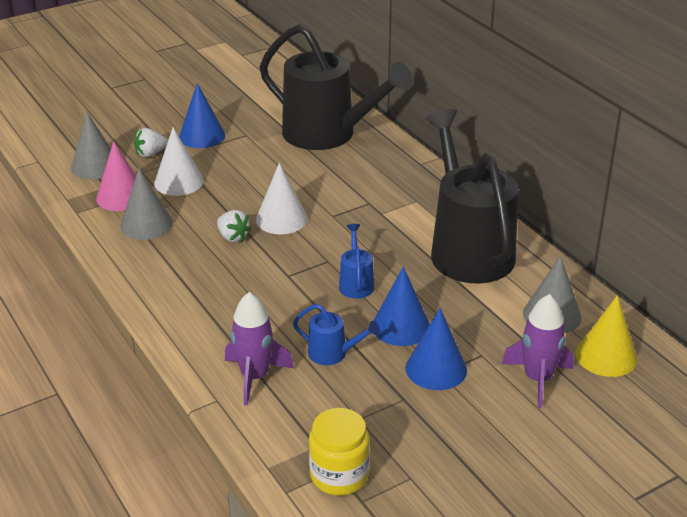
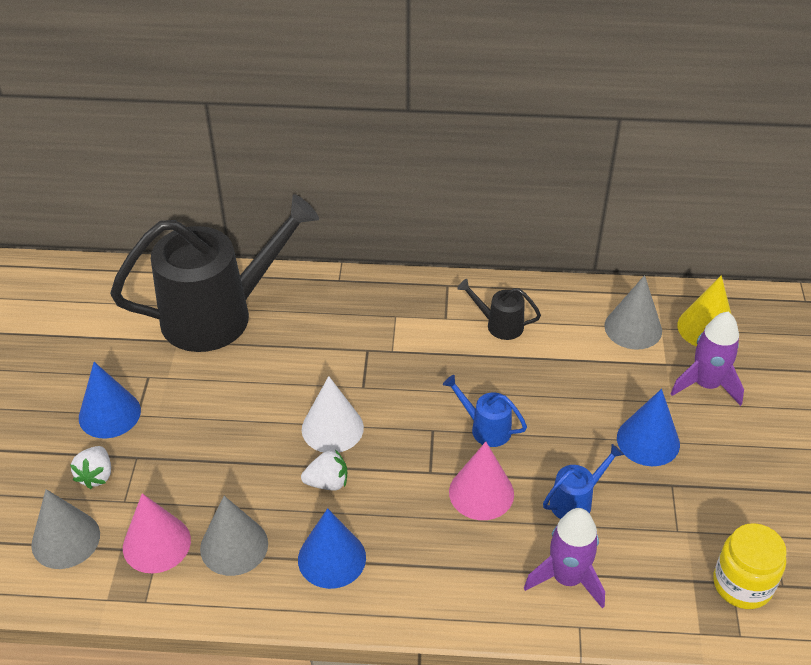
camera: 55 degrees left, 10 degrees up
(179, 182) = (180, 478): white cone -> none
(293, 305) = (481, 493): none -> pink cone
(401, 326) = (573, 431): blue cone -> blue cone (332, 558)
(467, 248) = (499, 325): black watering can -> black watering can, size x0.41

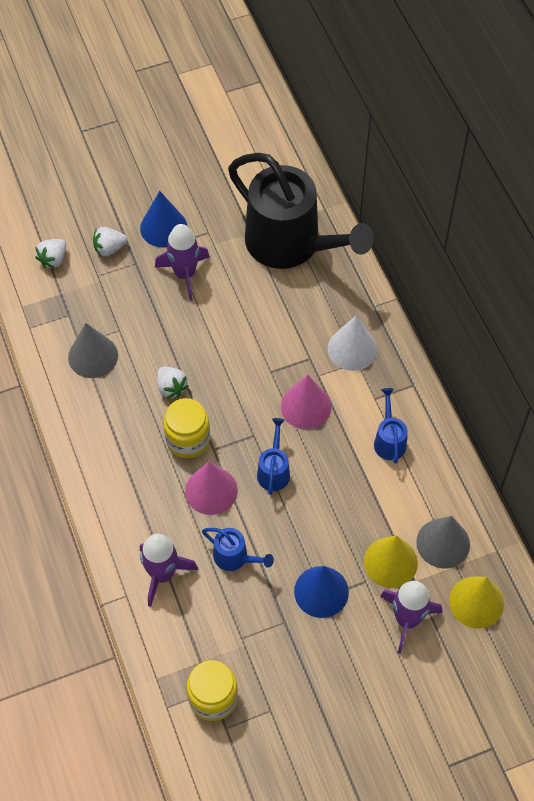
camera: 65 degrees right, 15 degrees up
(65, 539) = (53, 259): grey cone -> white strawberry
(156, 543) = (74, 311): pink cone -> pink cone (306, 406)
(186, 417) = (185, 274): none -> purple rocket
(332, 428) = (221, 369): white cone -> white cone (352, 349)
(332, 558) = (110, 418): blue cone -> none
(404, 491) = (188, 439): none -> yellow jar
(499, 325) = (389, 440): black watering can -> blue watering can
(637, 374) = (390, 562): none -> yellow cone

